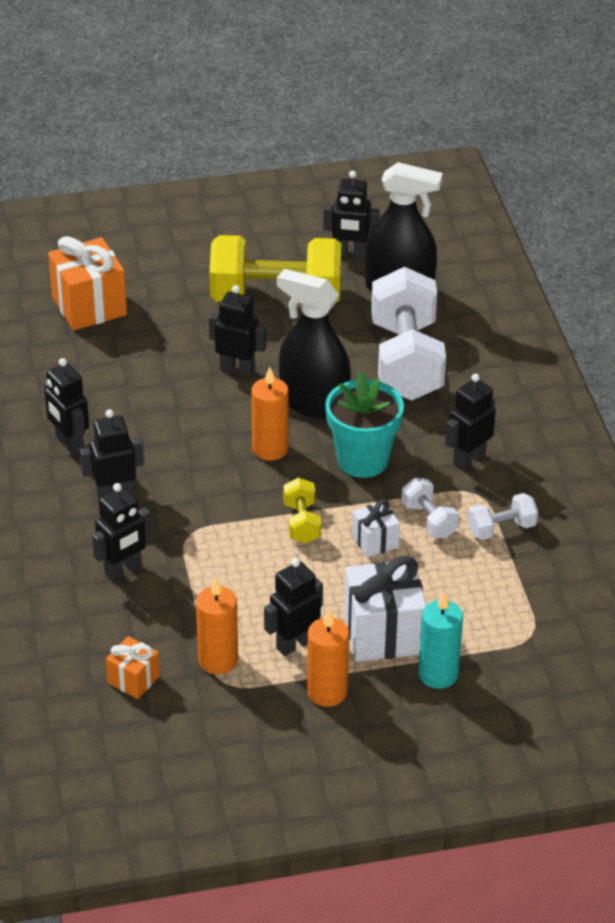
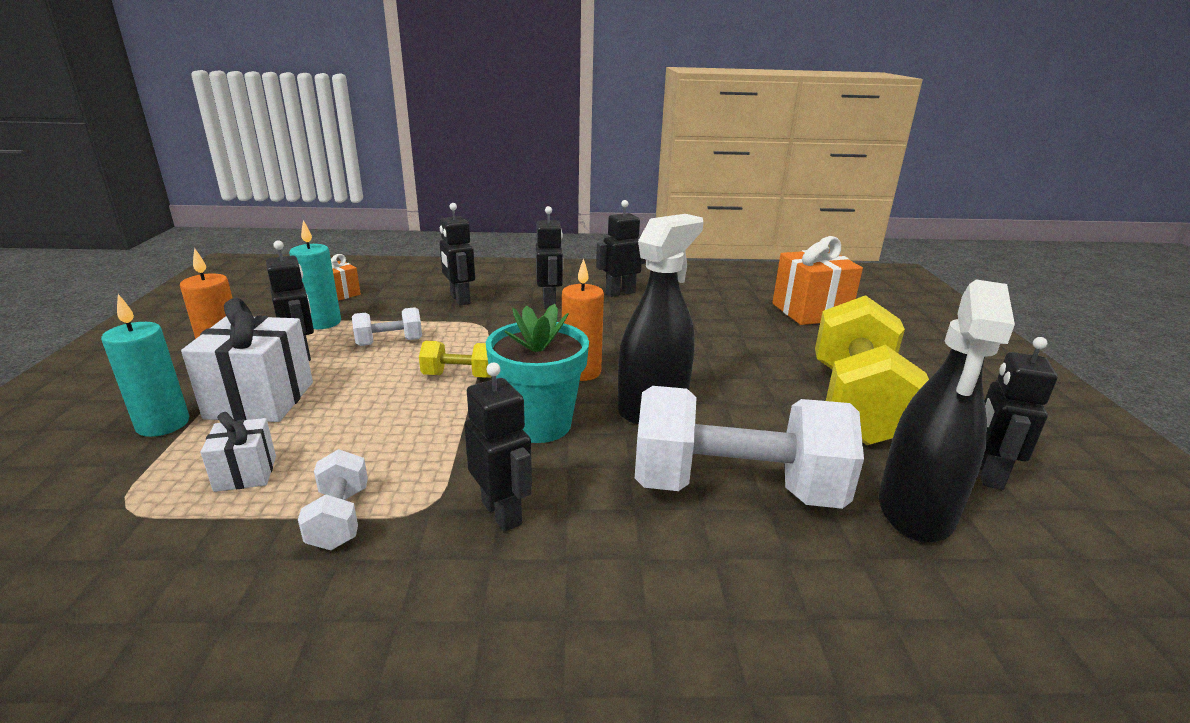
camera: 100 degrees right, 15 degrees down
(218, 660) = (322, 322): orange candle -> turquoise candle
(237, 369) = (716, 368): black robot -> none
(375, 541) = (398, 414): white gift -> white gift (246, 473)
(429, 520) = (403, 456): white dumbbell -> white dumbbell (389, 342)

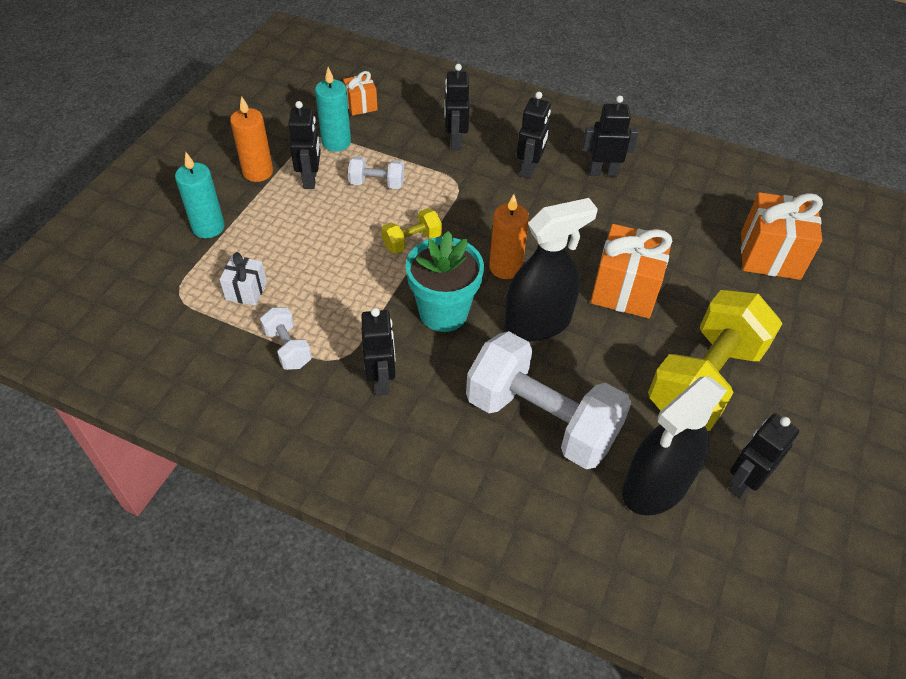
camera: 25 degrees right, 25 degrees up
(260, 400) = (270, 223): white gift -> none
(339, 518) = (288, 348): white dumbbell -> white dumbbell turned 45 degrees counterclockwise
(459, 376) = (412, 241): yellow dumbbell -> yellow dumbbell turned 60 degrees counterclockwise
(715, 360) = (625, 290): none -> orange gift

